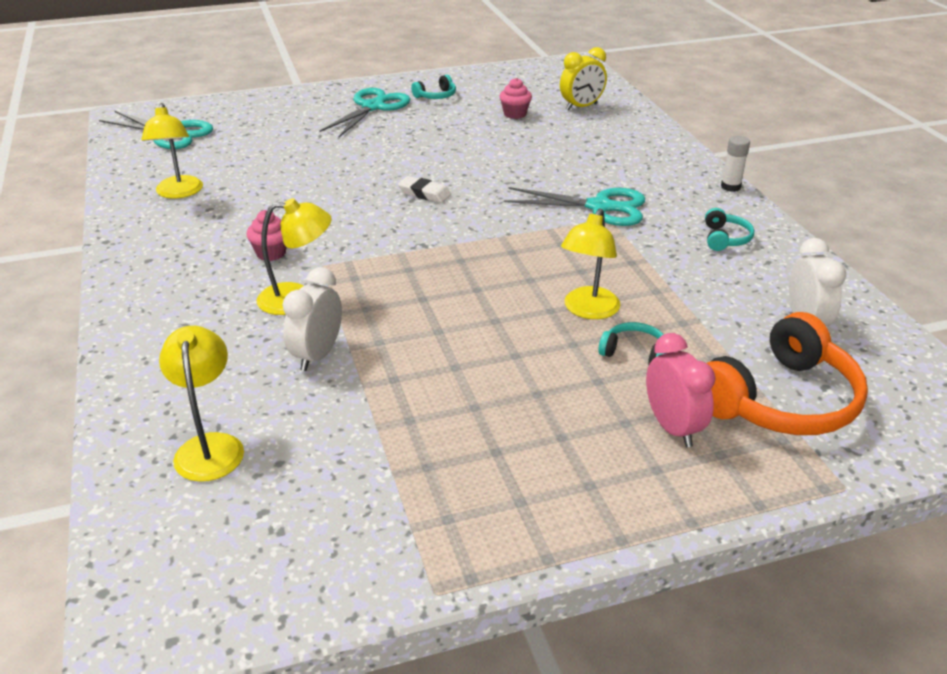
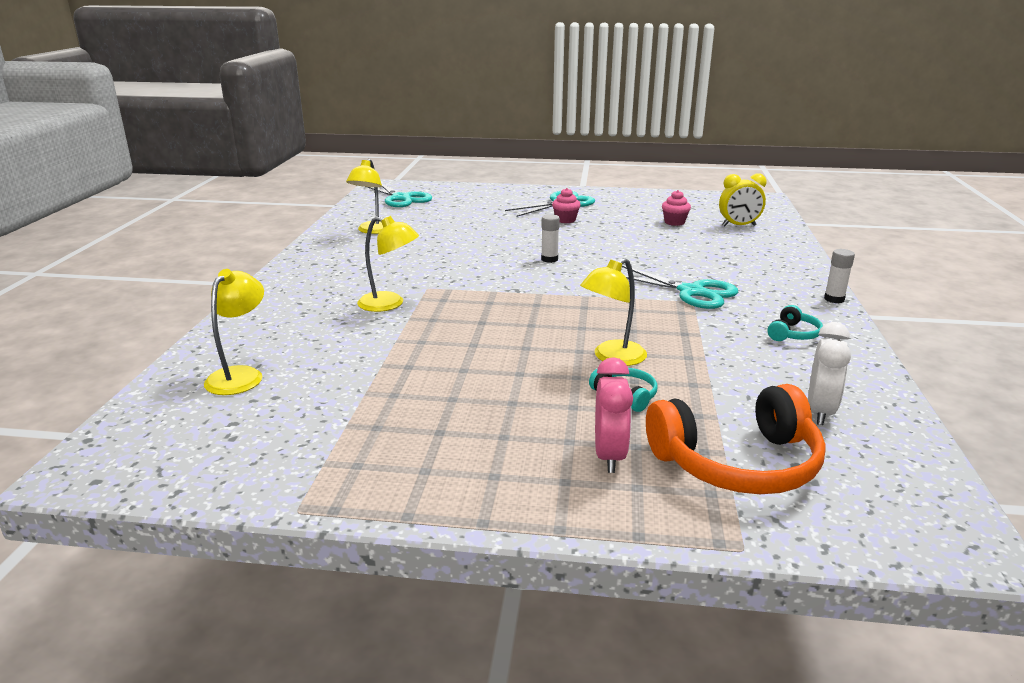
camera: 25 degrees right, 10 degrees down
(271, 253) = (399, 274): pink cupcake -> pink cupcake (565, 220)
(317, 355) = (368, 340): white clock -> none
(424, 193) = (549, 259): white eraser -> white glue stick
(436, 96) = (619, 203): turquoise headphones -> none

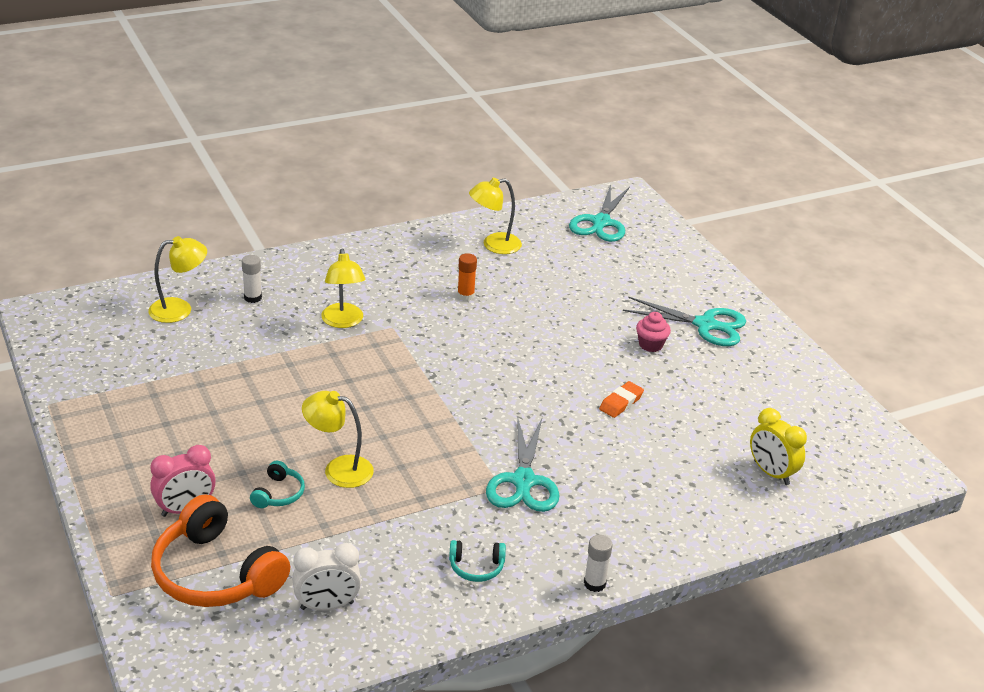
camera: 55 degrees right, 10 degrees up
(424, 254) = (465, 295): none -> orange glue stick
(549, 259) = (524, 370): white glue stick -> white glue stick (253, 298)
(623, 242) = (621, 403): none -> orange eraser
(674, 222) = (728, 421): pink cupcake -> none

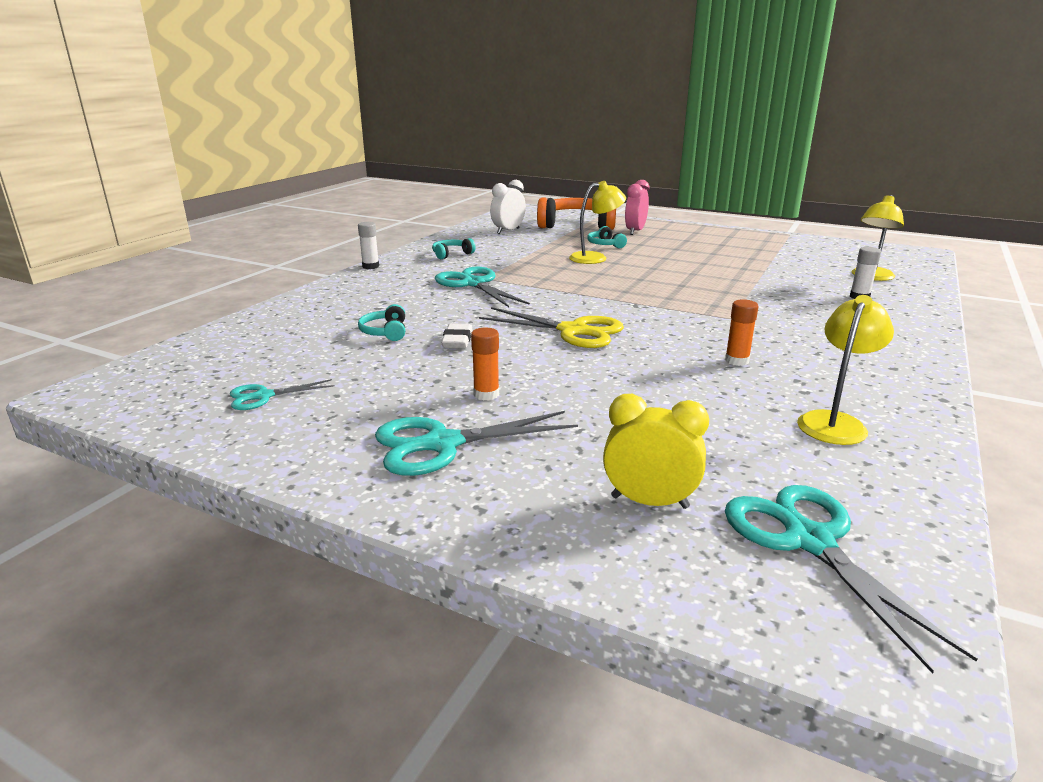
camera: 145 degrees right, 10 degrees down
(343, 322) = (769, 308): yellow lamp -> none
(525, 371) = (573, 331): none -> yellow scissors
(621, 403) = (457, 340): orange eraser -> white eraser
(650, 345) = (486, 394): pink cupcake -> orange glue stick
(666, 441) = (385, 332): none -> turquoise headphones
(771, 473) = (264, 344): yellow clock -> yellow clock (649, 502)
(790, 408) = (264, 396): none -> turquoise scissors

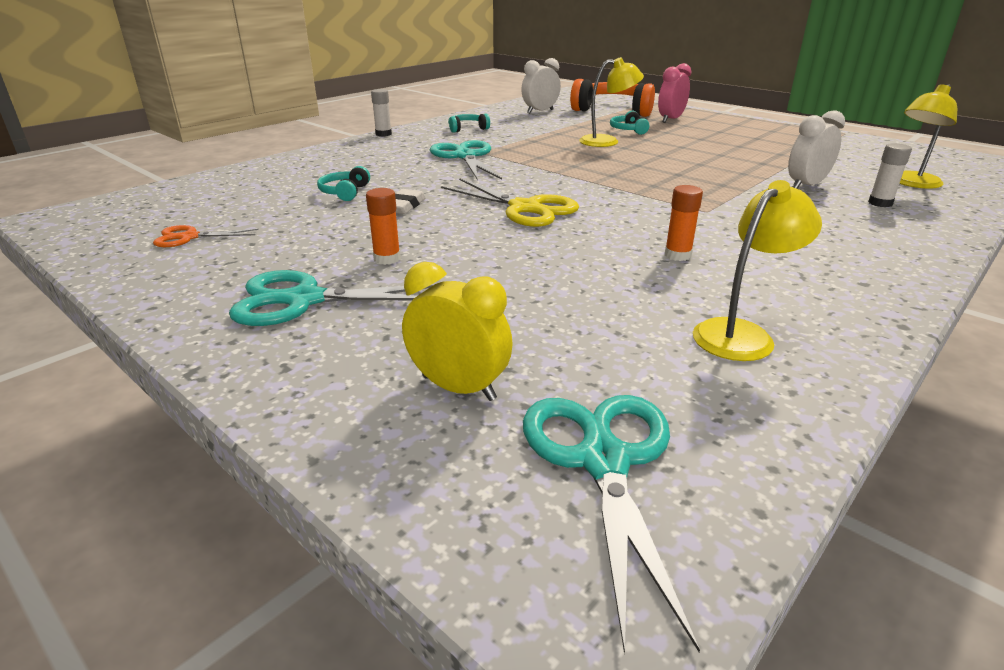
camera: 15 degrees right, 5 degrees up
(264, 396) = (189, 237): turquoise scissors -> orange scissors
(792, 286) = (806, 186): none -> white clock

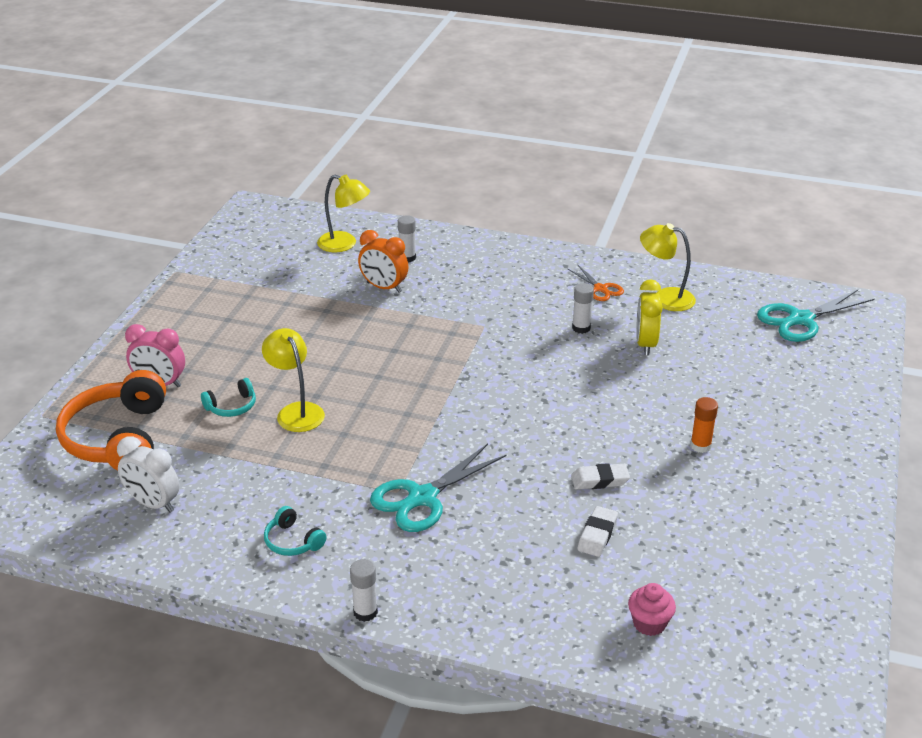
camera: 115 degrees left, 5 degrees up
(189, 237) = (770, 574): orange scissors -> orange scissors (600, 289)
(238, 188) = (649, 623): none -> pink cupcake
(304, 300) = (785, 455): turquoise scissors -> none
(345, 192) = (597, 535): turquoise headphones -> white eraser
(459, 388) = (798, 367): yellow clock -> yellow clock (645, 344)
(525, 208) = (548, 412): yellow scissors -> none
(677, 255) = (581, 328): orange glue stick -> white glue stick
(806, 186) = (384, 287): white clock -> orange clock

